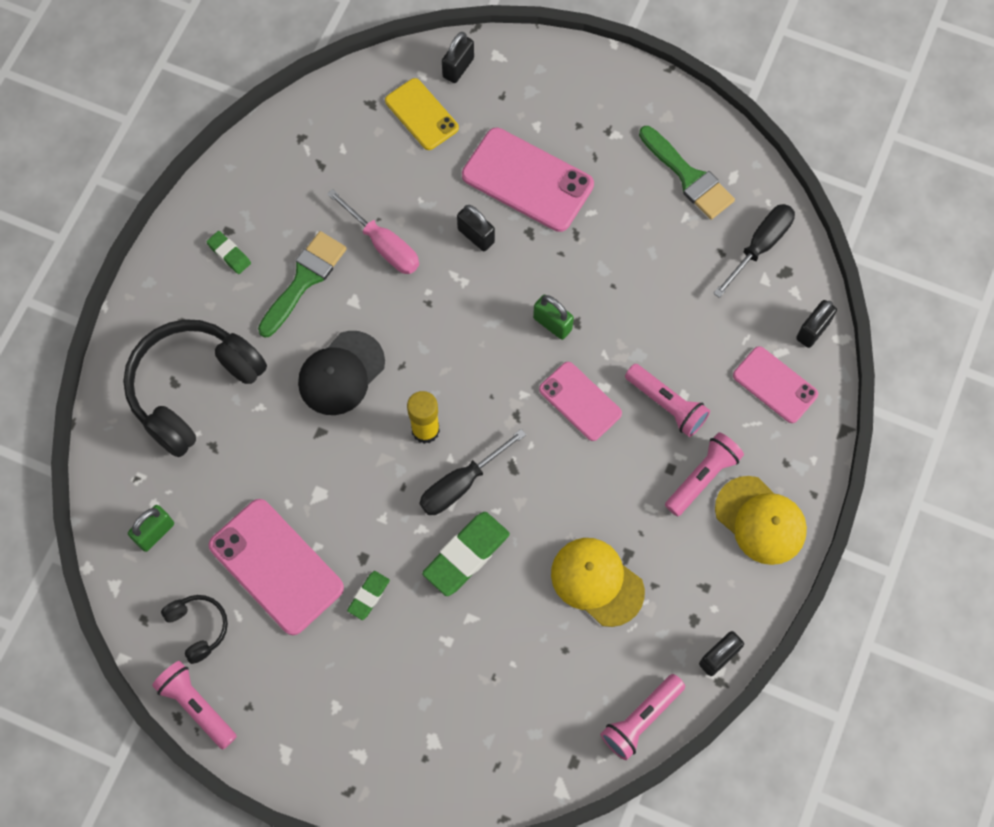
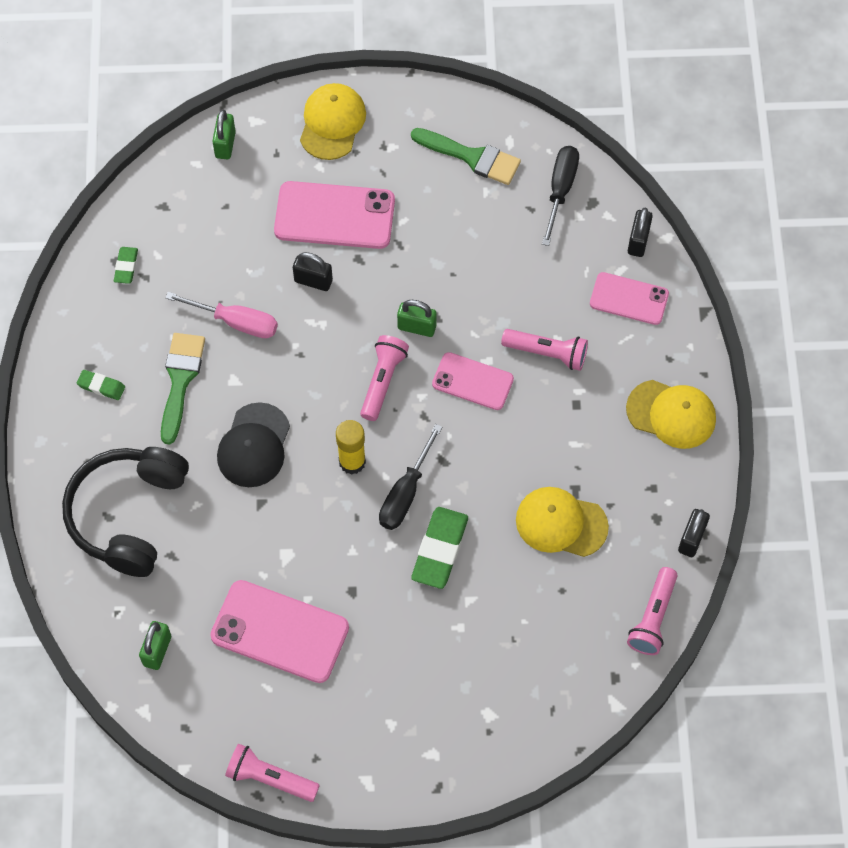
camera: 25 degrees left, 5 degrees down
(198, 627) = (237, 713): black headphones -> none
(369, 596) = (373, 620): green eraser -> green eraser (126, 267)
(421, 114) = (213, 197): yellow phone -> none
(458, 67) = (225, 144): black padlock -> green padlock
(570, 88) = (332, 123): none -> yellow cap
(702, 477) = (606, 400): pink flashlight -> pink flashlight (383, 381)

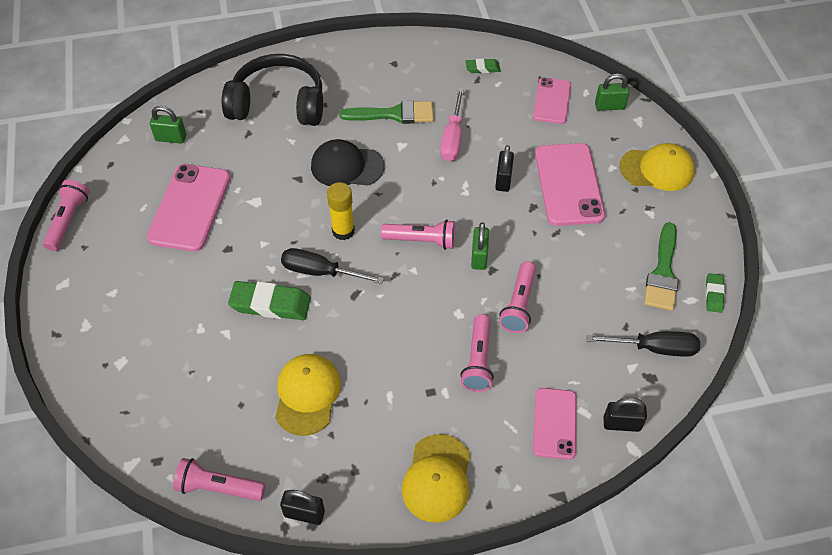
camera: 80 degrees right, 10 degrees down
(101, 386) = (379, 72): green eraser -> green eraser (713, 295)
(472, 381) = (435, 305): pink phone -> pink phone (552, 101)
(486, 301) = (518, 304): none -> pink flashlight

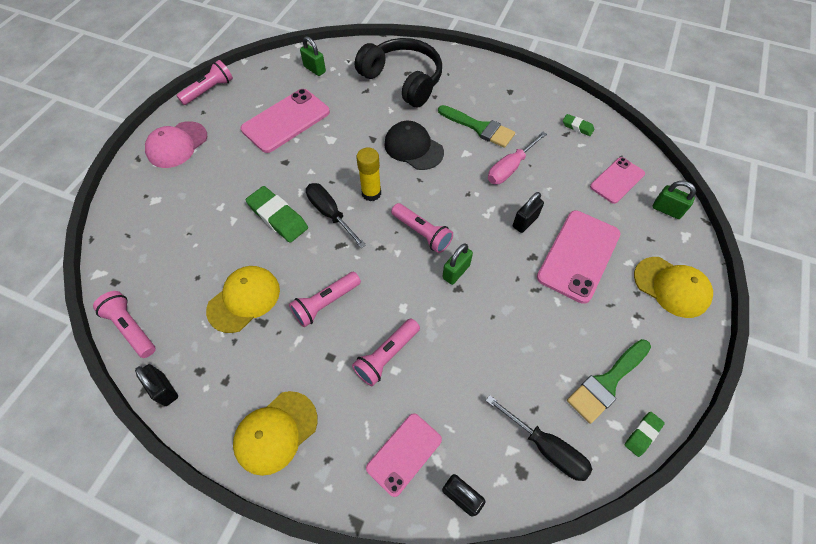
camera: 35 degrees right, 5 degrees up
(89, 296) = (177, 145): none -> pink cap
(518, 304) = (456, 330): pink flashlight -> pink flashlight (325, 303)

